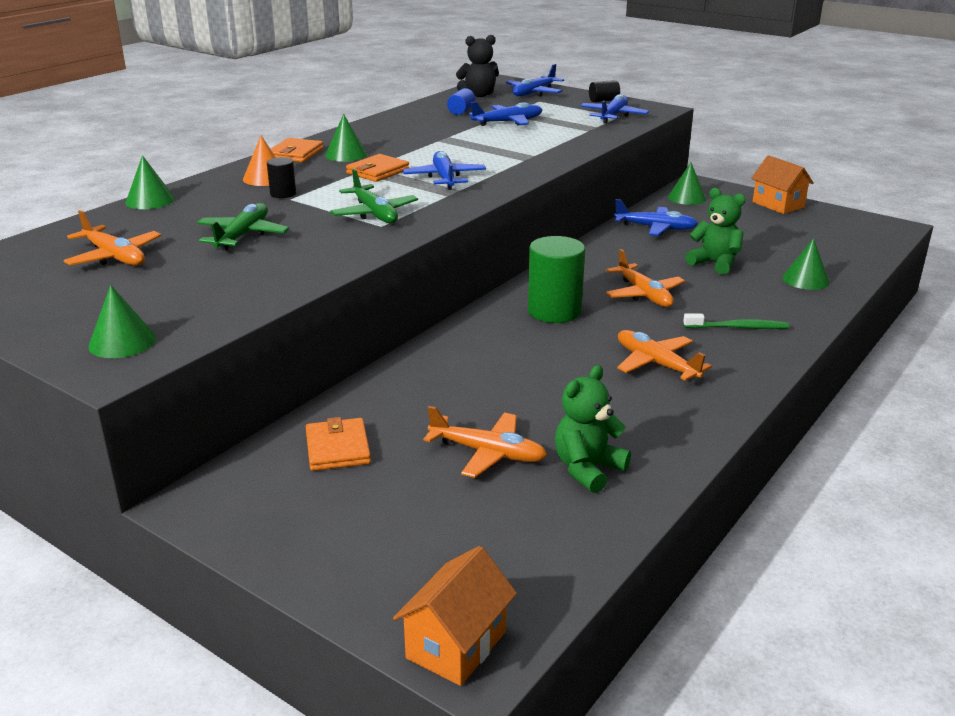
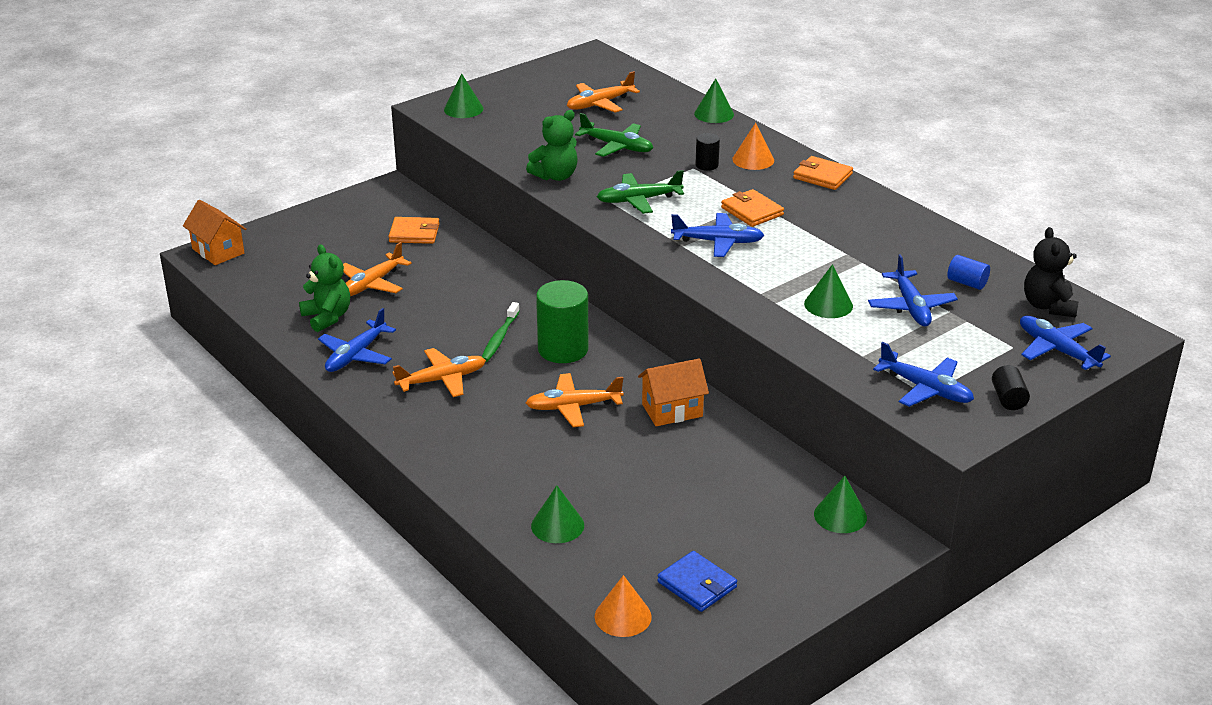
camera: 105 degrees right, 5 degrees up
(346, 154) = (811, 200): green cone -> green cone (828, 304)
(655, 228) = (742, 460): blue plane -> blue plane (356, 355)
(715, 263) = (626, 474): green teddy bear -> green teddy bear (555, 176)
(737, 327) = (478, 442): green toothbrush -> green toothbrush (500, 338)
(778, 205) = (792, 591): orange house -> orange house (672, 410)
(808, 229) = (697, 585): none -> blue wallet
(869, 247) = (623, 616): none -> orange cone

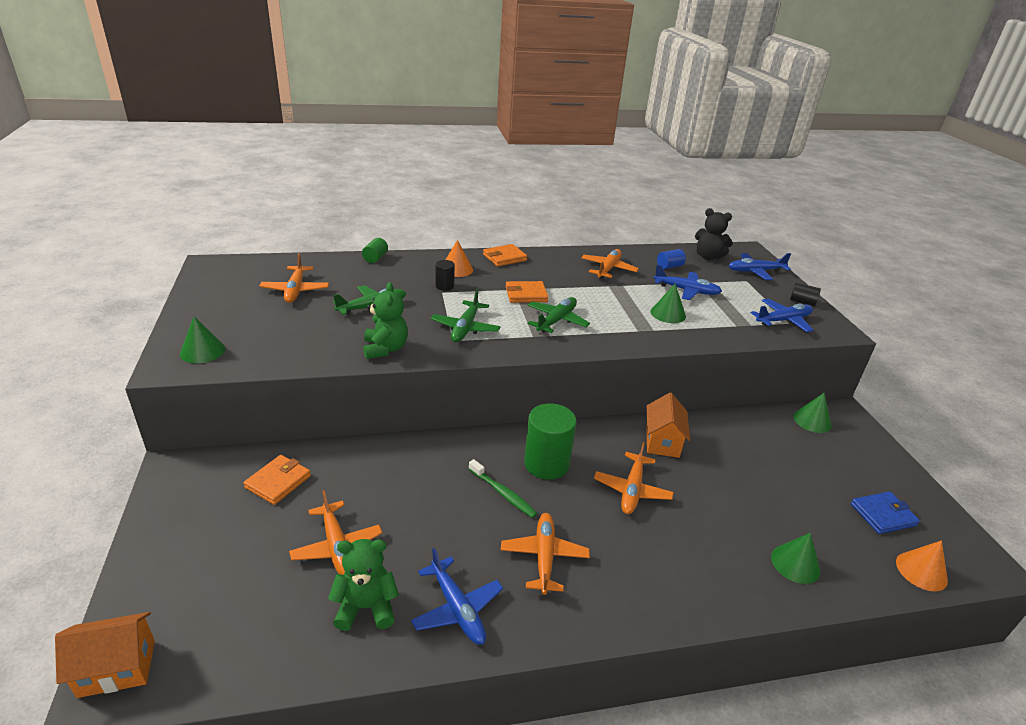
camera: 65 degrees left, 0 degrees up
(714, 114) = (375, 258): green cone -> green cylinder
(717, 242) = (556, 321): blue plane -> green plane
(891, 244) = (608, 269): none -> orange plane

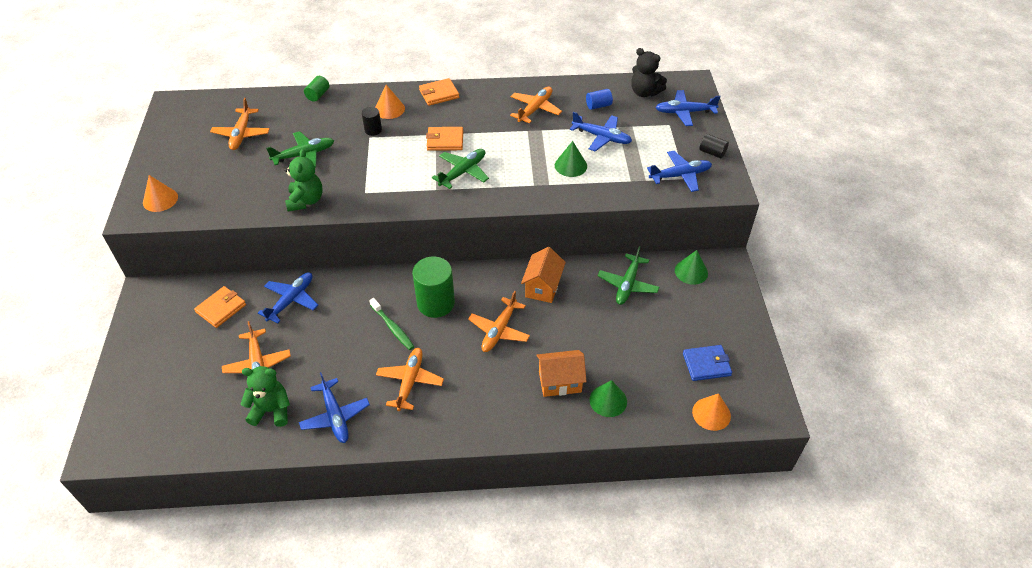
camera: 10 degrees right, 15 degrees up
(117, 668) = (106, 438): orange house -> orange house (560, 382)
(202, 351) = (160, 199): green cone -> orange cone
(368, 469) = (291, 300): none -> blue plane
(465, 328) = (379, 179): green plane -> green plane (627, 284)

